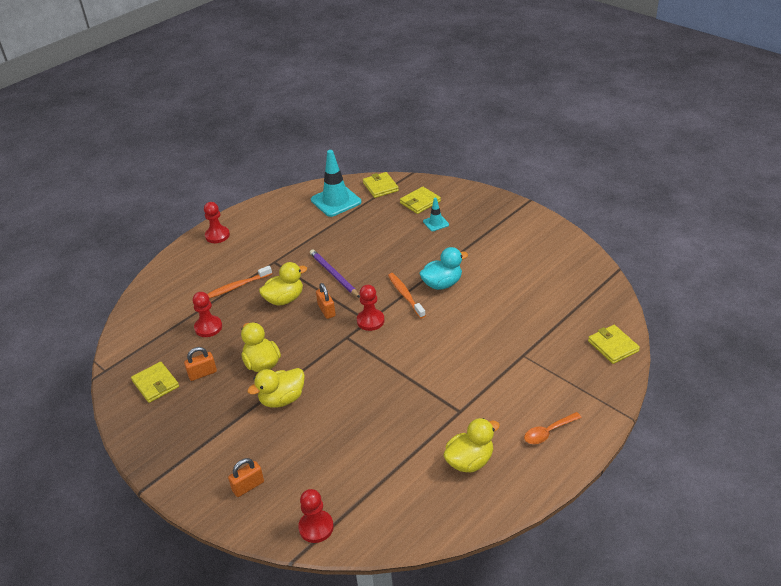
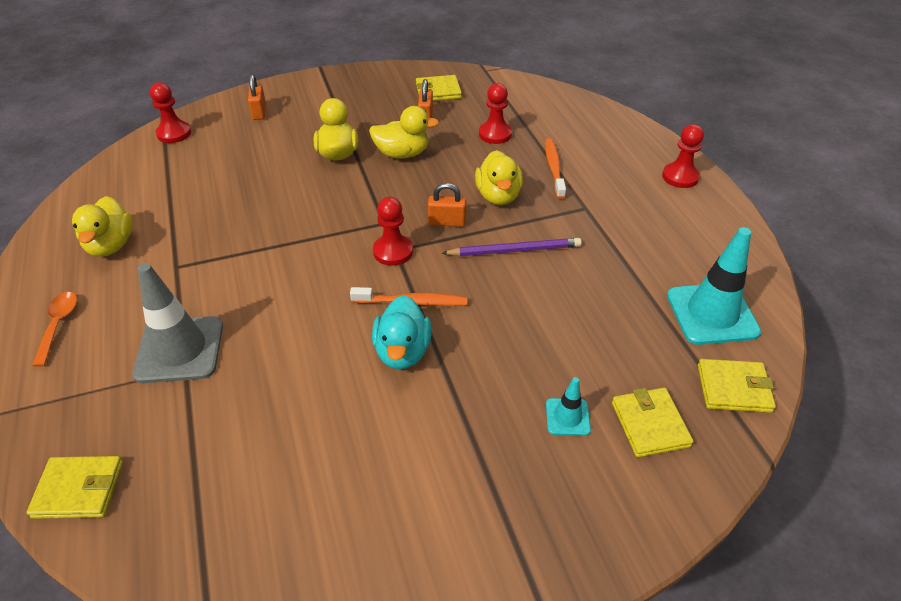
camera: 115 degrees right, 5 degrees up
(514, 365) = (179, 349): none -> grey traffic cone

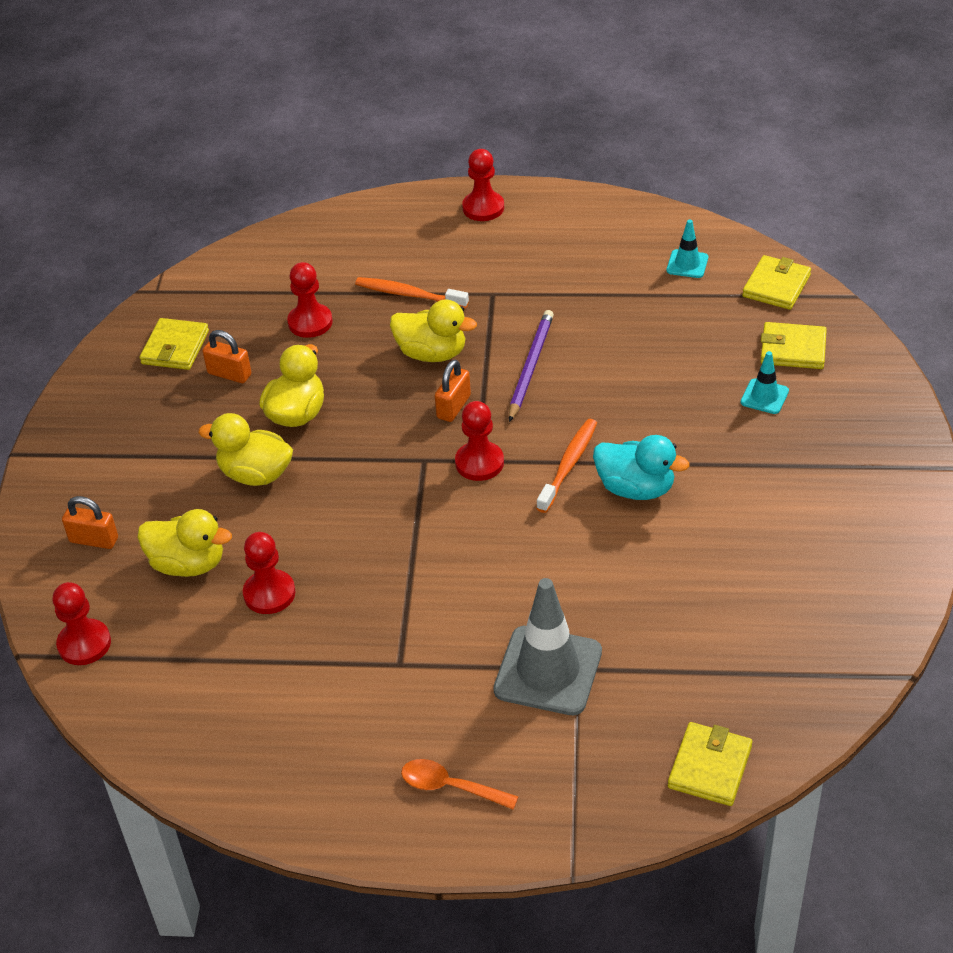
camera: 65 degrees left, 0 degrees up
(111, 245) = (318, 729): yellow duck -> yellow duck (188, 564)
(230, 190) = (269, 593): none -> red pawn
(712, 314) = (687, 264): turquoise traffic cone -> turquoise traffic cone, size x0.50

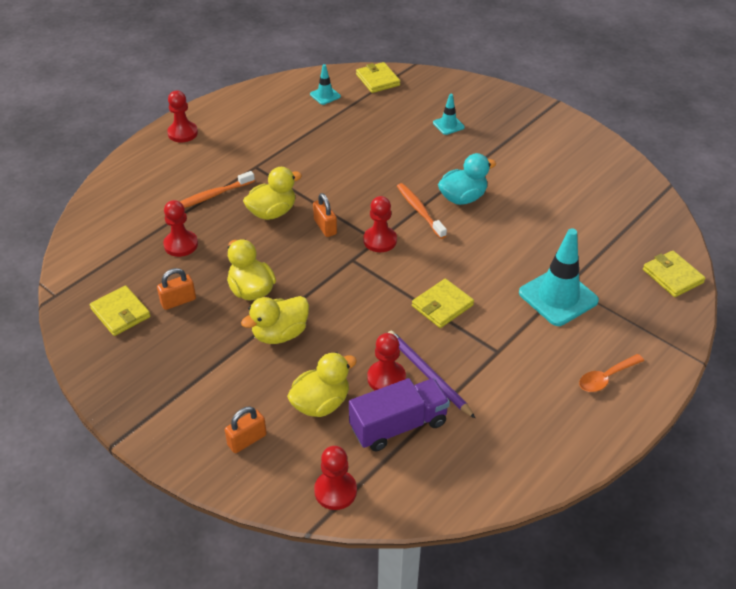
camera: 55 degrees left, 0 degrees up
(211, 642) = (398, 425): none -> purple truck
(530, 367) = (330, 184): purple pencil -> purple pencil (428, 375)
(548, 671) = (558, 297): grey traffic cone -> turquoise traffic cone
(793, 349) = (427, 99): yellow wallet -> yellow wallet (442, 305)

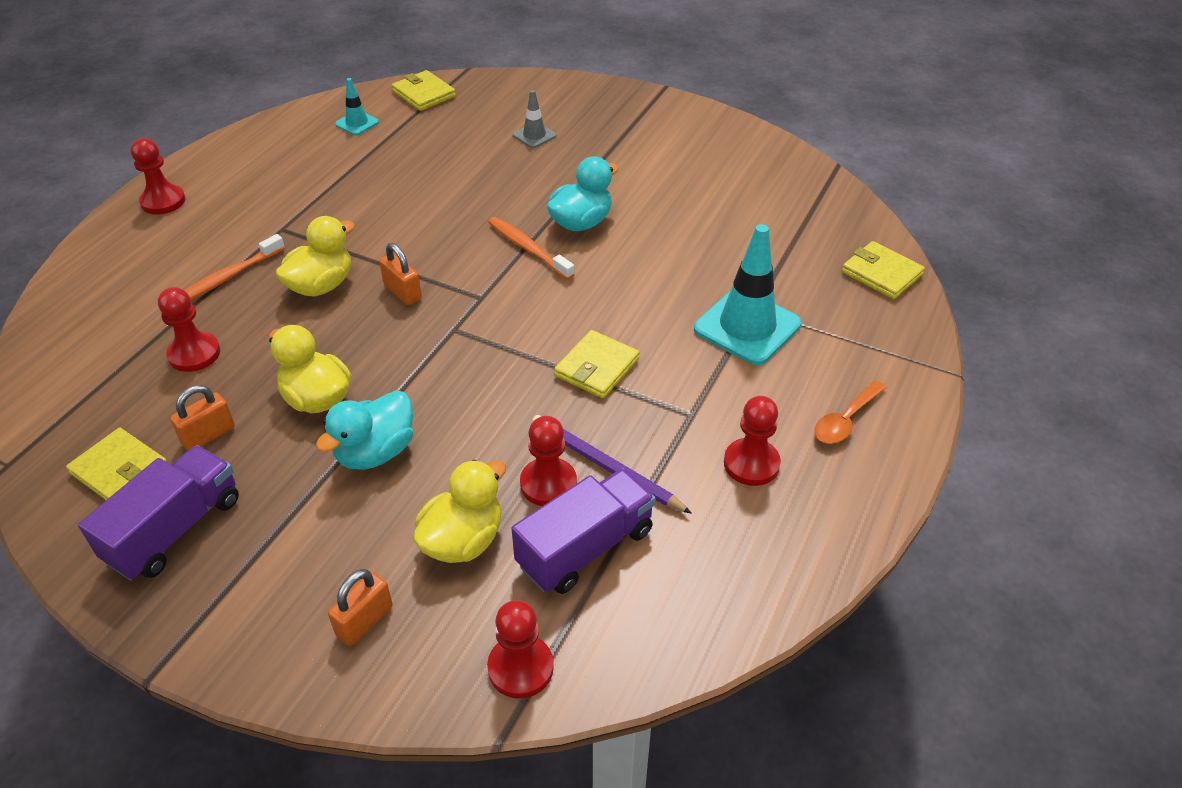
camera: 15 degrees left, 0 degrees up
(146, 357) = (175, 529): none -> purple truck
(280, 334) = (375, 452): yellow duck -> turquoise duck
(380, 240) = (485, 297): red pawn -> red pawn (751, 464)
(448, 125) = (534, 135): turquoise traffic cone -> grey traffic cone

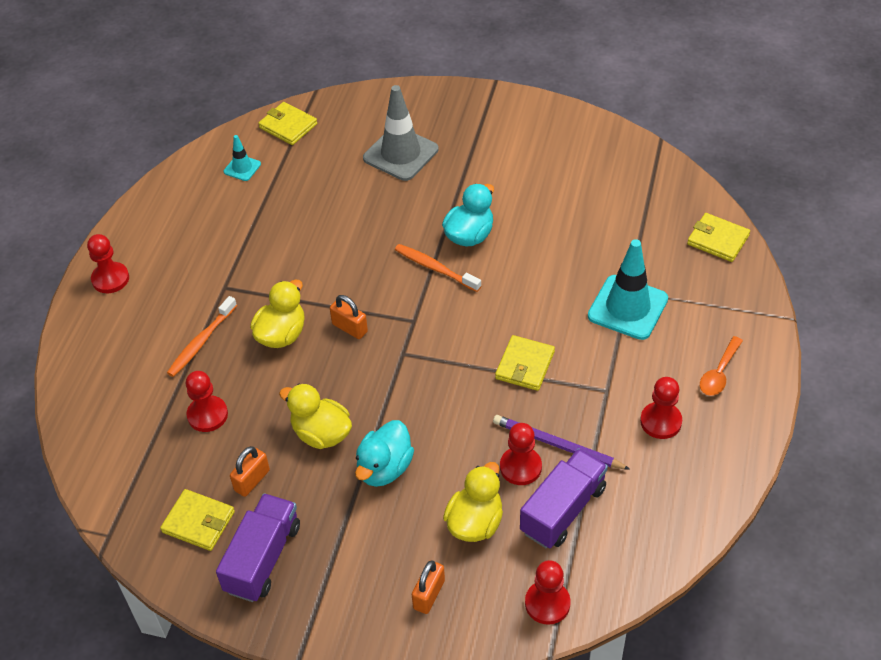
camera: 10 degrees left, 5 degrees up
(534, 135) = (400, 154): grey traffic cone -> grey traffic cone, size x2.01

